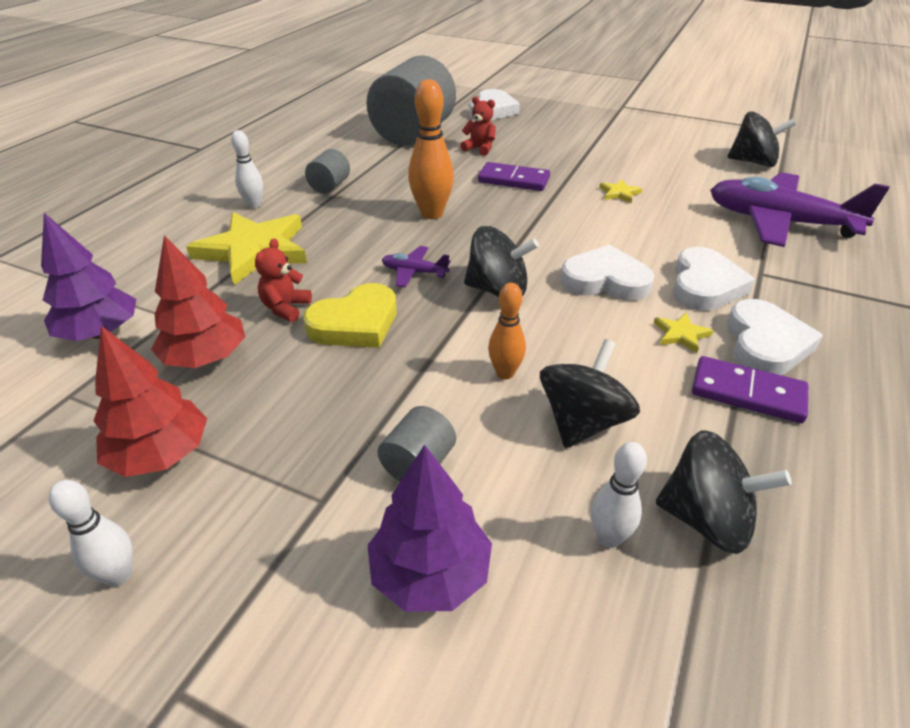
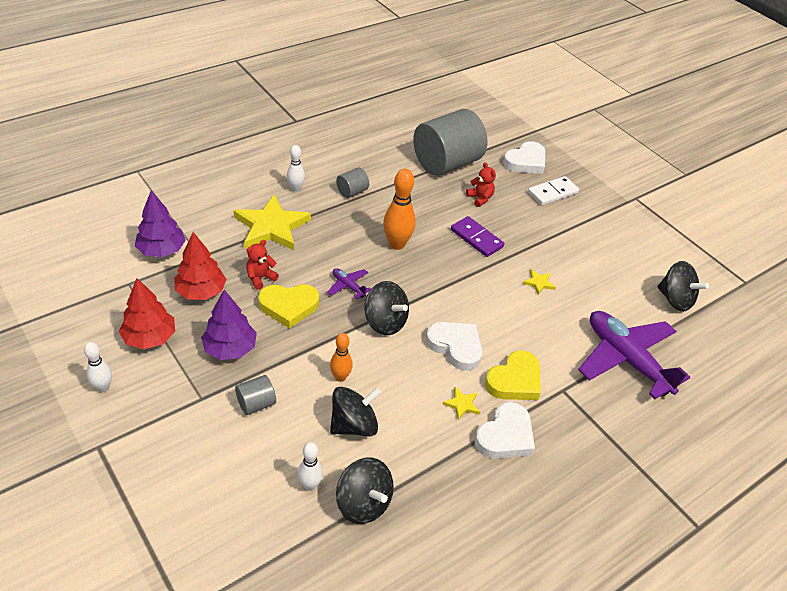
camera: 25 degrees right, 5 degrees up
(430, 573) = (221, 456): purple tree -> purple tree (230, 348)
(545, 124) = (552, 192): none -> white domino
(704, 285) = (514, 380): white heart -> yellow heart
(747, 393) = (459, 457): purple domino -> none

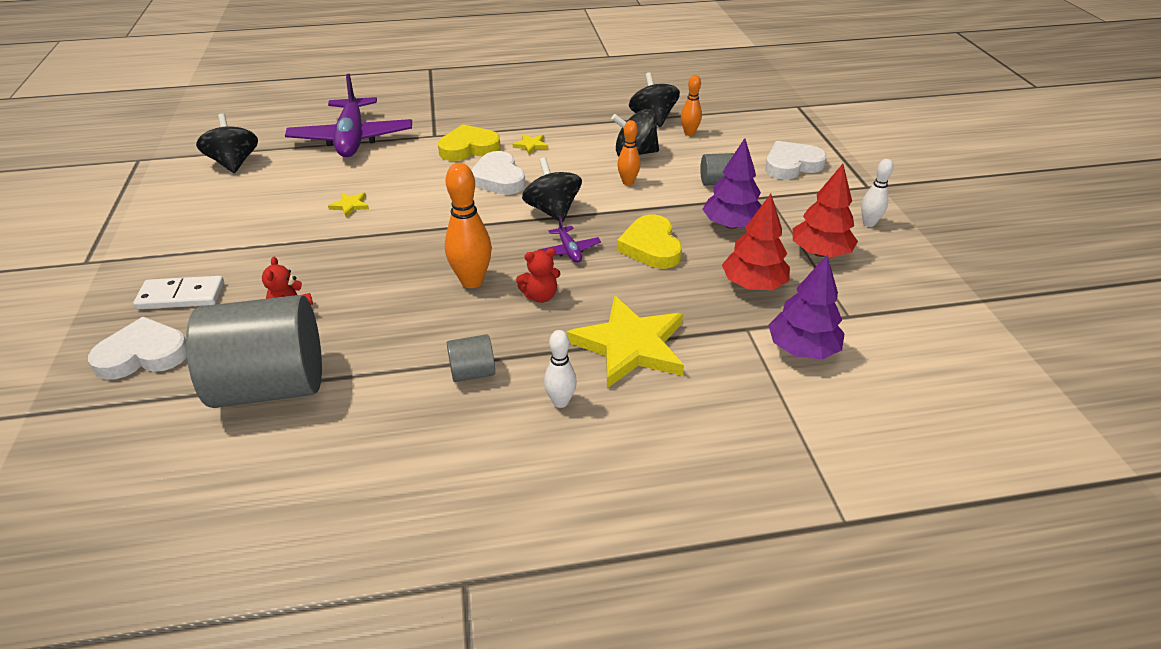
camera: 150 degrees left, 5 degrees down
(260, 278) = (673, 283): red teddy bear -> red teddy bear (540, 296)
(289, 306) = (651, 247): yellow heart -> yellow heart turned 120 degrees counterclockwise
(310, 485) = (689, 133): white bowling pin -> orange bowling pin
(476, 238) = (363, 264): purple domino -> none
(505, 436) = (513, 124): white heart -> white heart (791, 165)

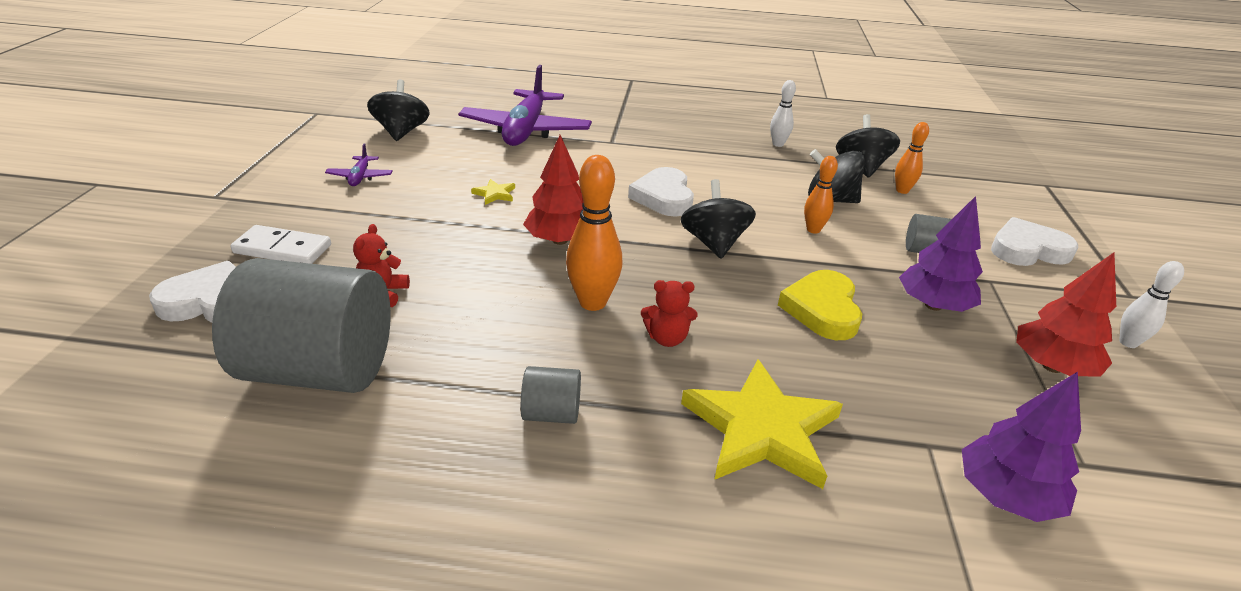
camera: 15 degrees right, 5 degrees down
(469, 148) = (643, 161): yellow heart -> none
(531, 145) = (712, 170): yellow star -> none
(560, 402) = (647, 482): white bowling pin -> white bowling pin (778, 144)
(569, 250) = (719, 292): purple plane -> purple plane (360, 177)
(753, 285) = (949, 388): red tree -> red tree (560, 240)

